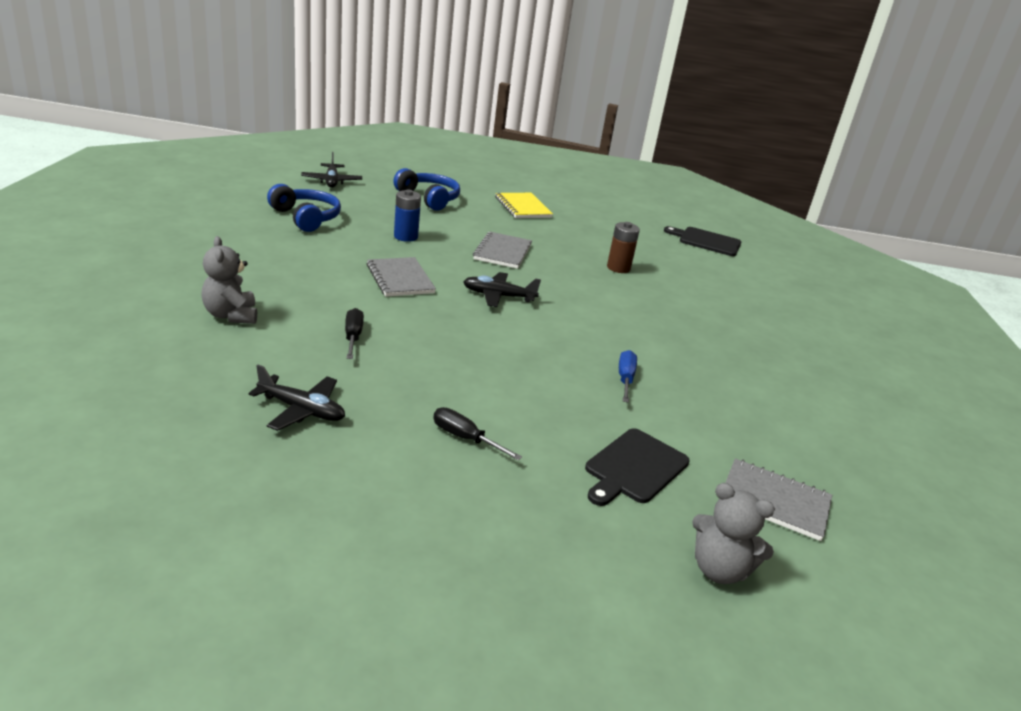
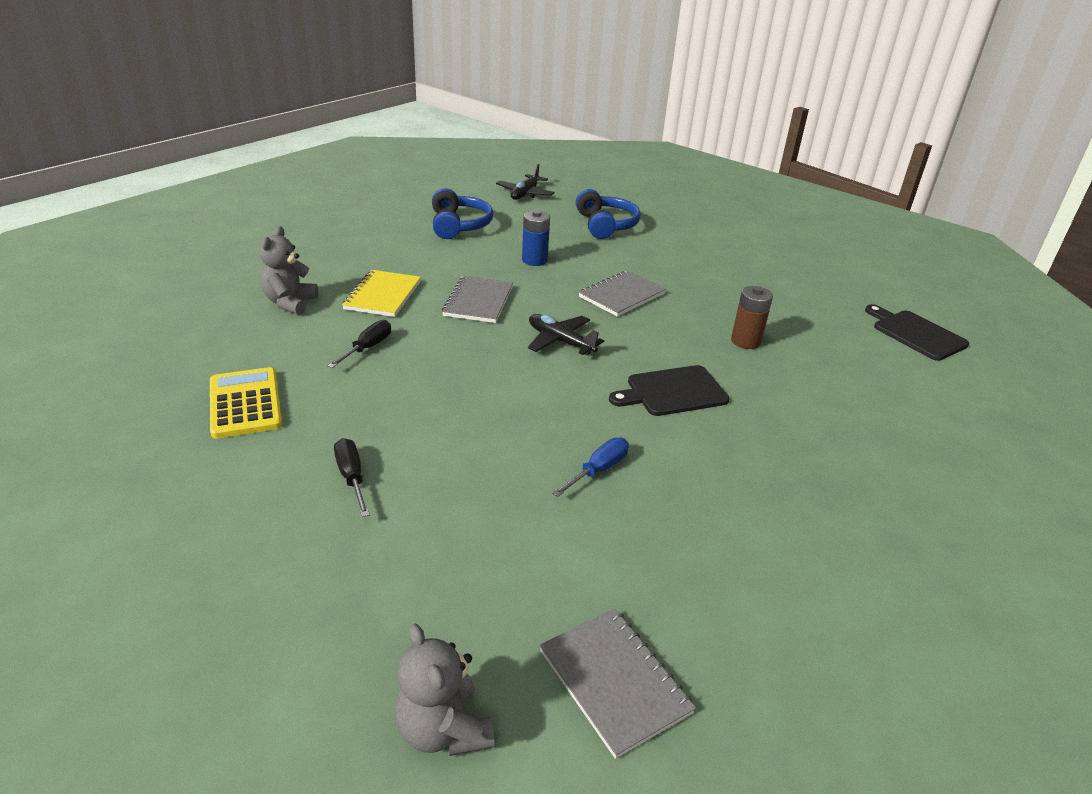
camera: 35 degrees right, 5 degrees up
(302, 410) = (245, 403): black plane -> yellow calculator
(522, 207) = (704, 251): yellow notebook -> yellow notebook (382, 295)
(634, 468) = (488, 572): black cutting board -> black cutting board (673, 392)

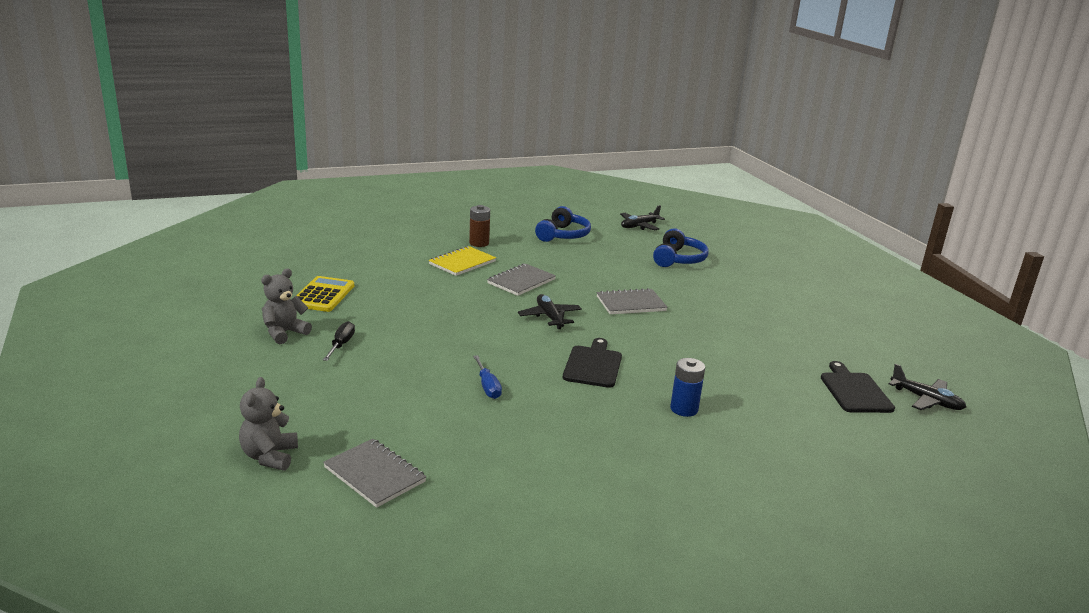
camera: 30 degrees right, 10 degrees down
(290, 303) = (401, 253): grey teddy bear -> grey teddy bear (284, 333)
(368, 347) = (421, 287): black screwdriver -> none
(534, 260) = (592, 268): blue battery -> blue battery (684, 409)
(599, 470) = (488, 387): blue screwdriver -> blue screwdriver turned 90 degrees clockwise
(614, 681) = (375, 474): grey notebook -> grey notebook turned 45 degrees counterclockwise
(673, 392) = (593, 365): black cutting board -> black cutting board turned 90 degrees clockwise
(745, 341) = (692, 354): brown battery -> brown battery (479, 243)
(973, 323) = (926, 400): none -> black plane

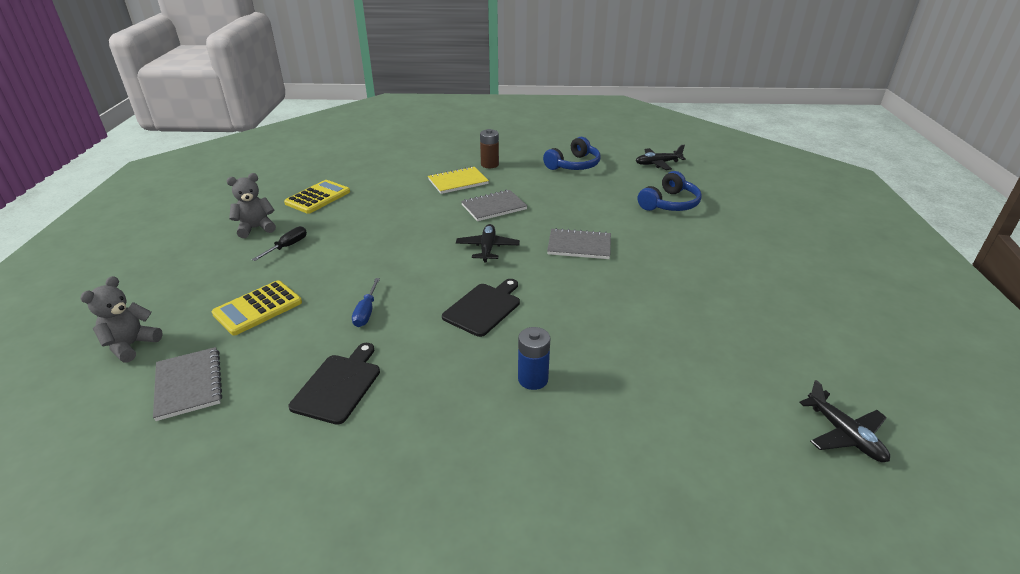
camera: 25 degrees right, 10 degrees up
(372, 402) = (258, 308): none -> yellow calculator
(854, 391) = (754, 400): black cutting board -> black cutting board (338, 386)

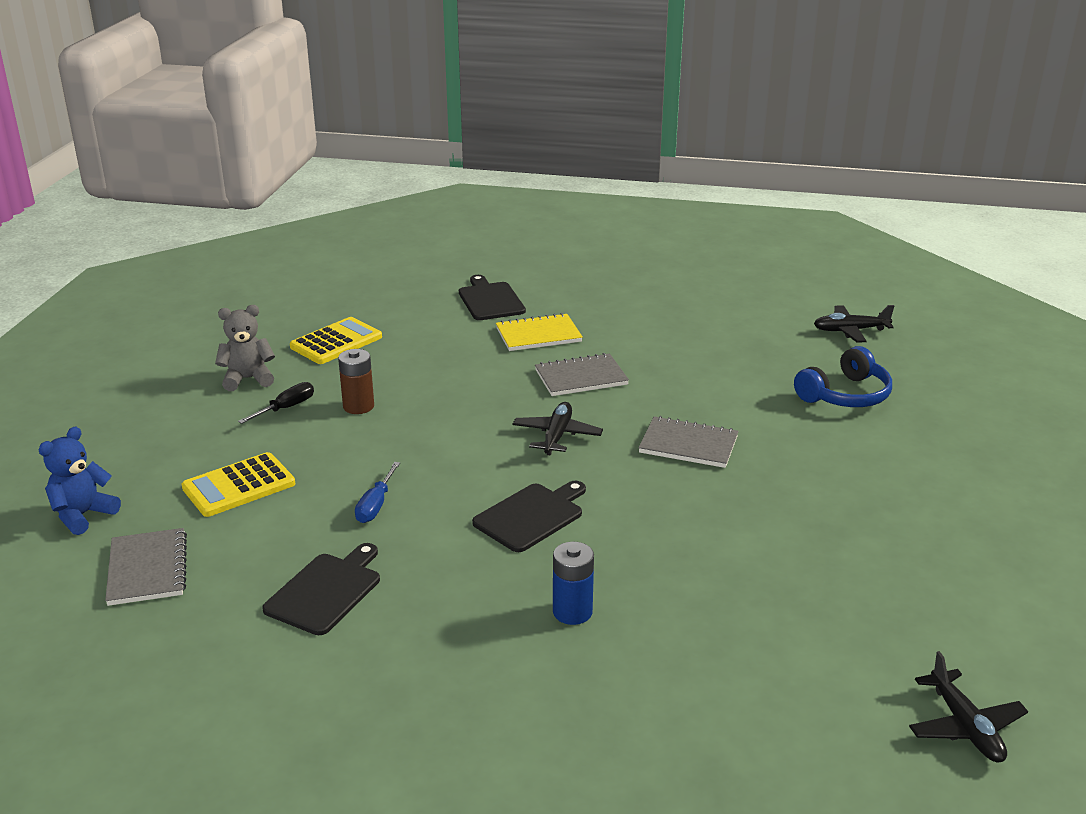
camera: 10 degrees right, 5 degrees down
(131, 345) = (83, 515): grey teddy bear -> blue teddy bear
(420, 162) = (490, 300): none -> black cutting board
(489, 164) = (591, 312): brown battery -> brown battery (358, 406)
(574, 165) = (718, 323): blue headphones -> none

